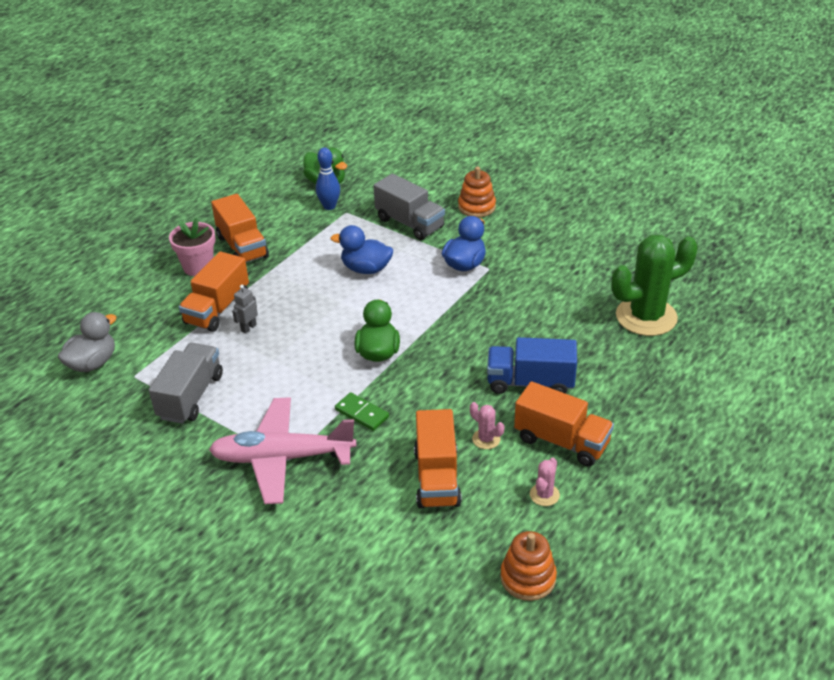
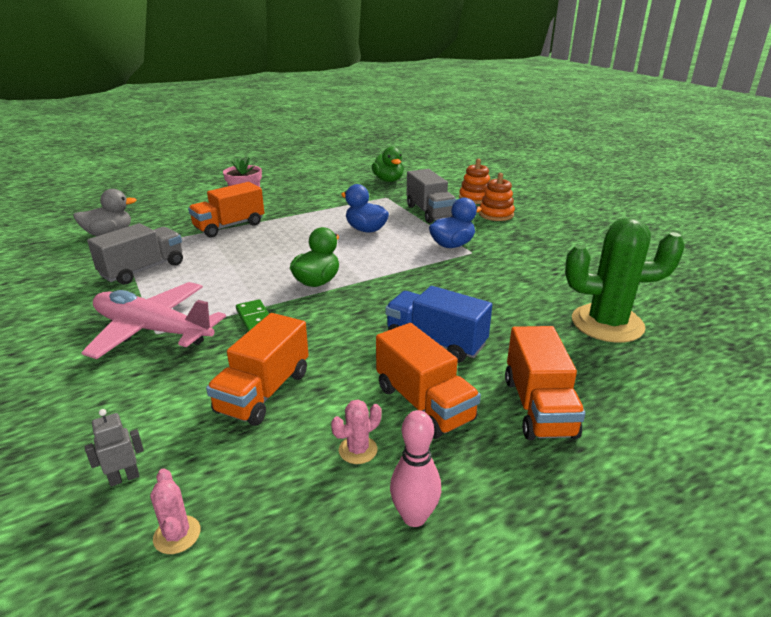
camera: 25 degrees right, 10 degrees down
(242, 247) = (289, 199): orange truck -> orange truck (538, 407)
(248, 328) = (237, 241): grey robot -> grey robot (124, 478)
(329, 206) = (377, 192): blue bowling pin -> none
(486, 439) = (346, 375): pink cactus -> pink cactus (177, 535)
(528, 578) = (252, 537): orange stacking toy -> orange stacking toy (475, 198)
(614, 523) = (414, 517): none -> pink bowling pin

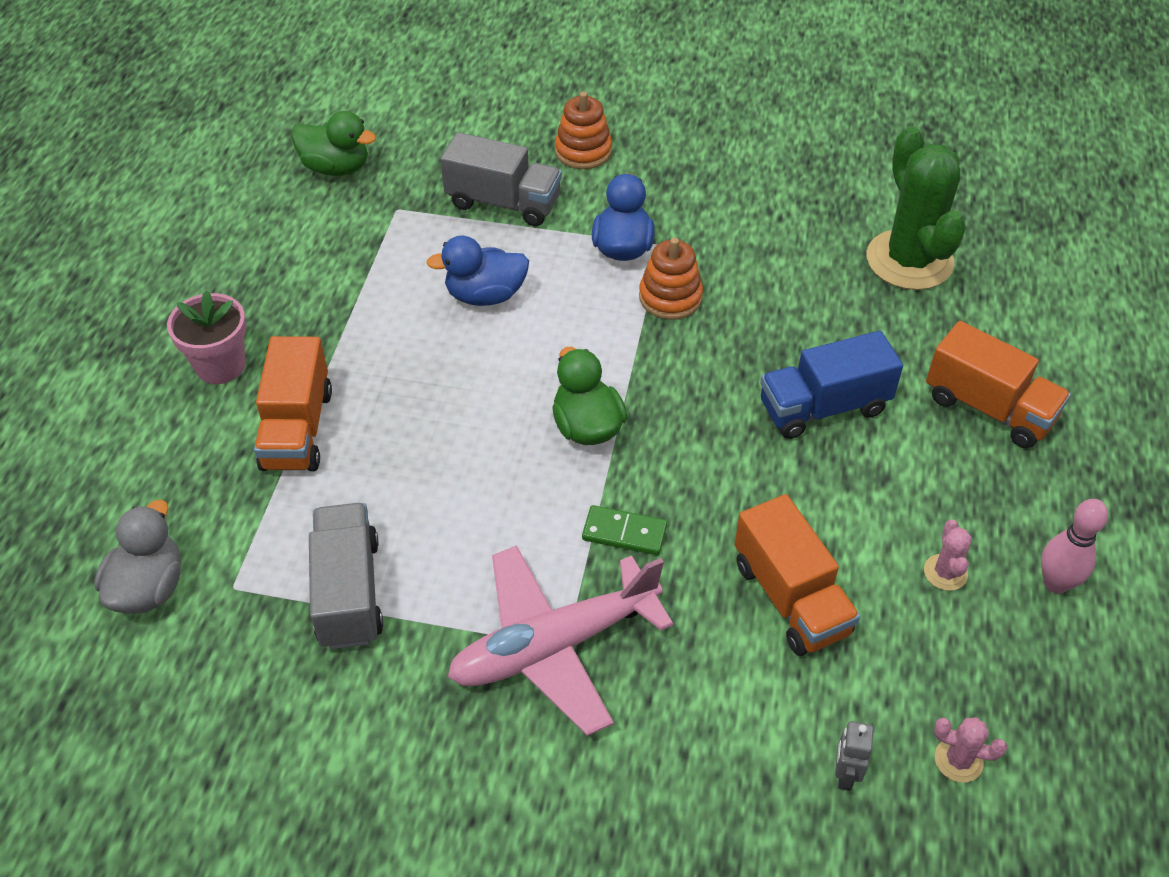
camera: 50 degrees left, 20 degrees up
(424, 403) = (917, 483): orange truck -> none
(475, 198) = (510, 132): orange stacking toy -> orange stacking toy (670, 297)
(607, 323) = (909, 260): green cactus -> green cactus turned 60 degrees counterclockwise

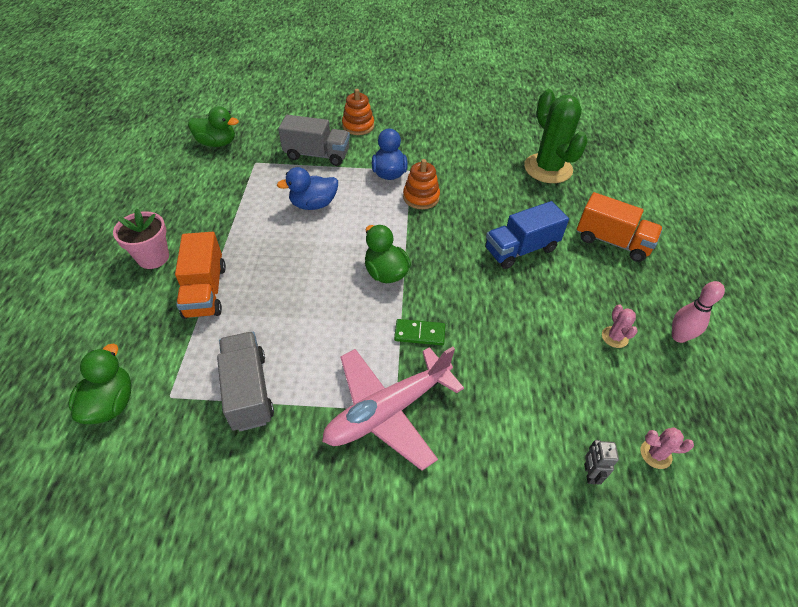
camera: 10 degrees left, 0 degrees up
(149, 588) = (111, 403): grey duck -> green duck
(790, 598) = (528, 362): orange truck -> none

